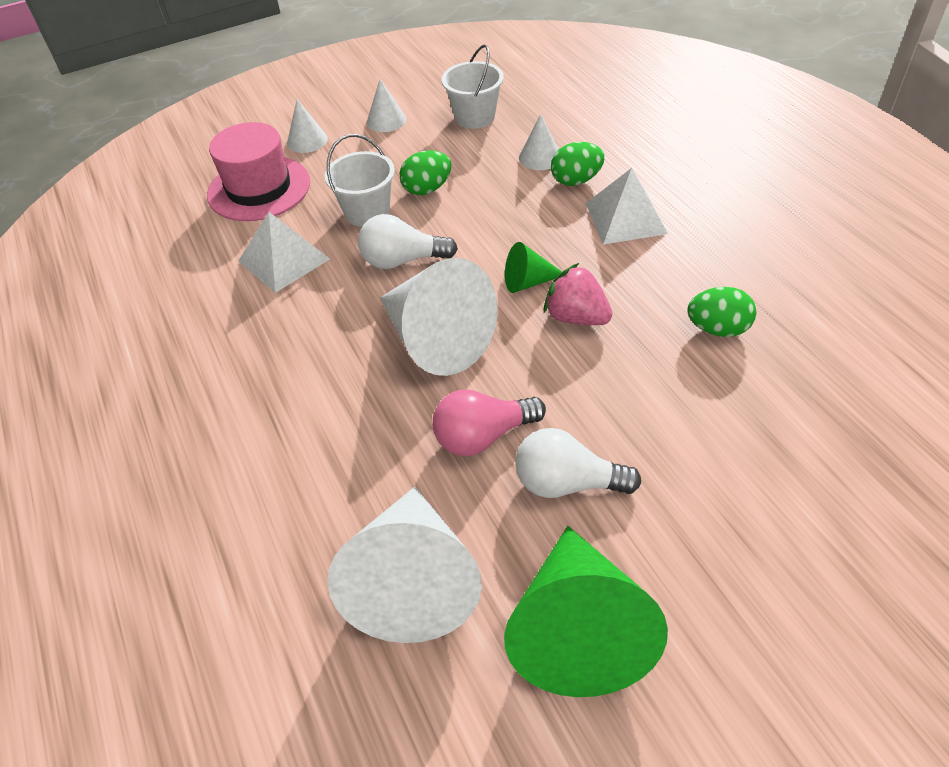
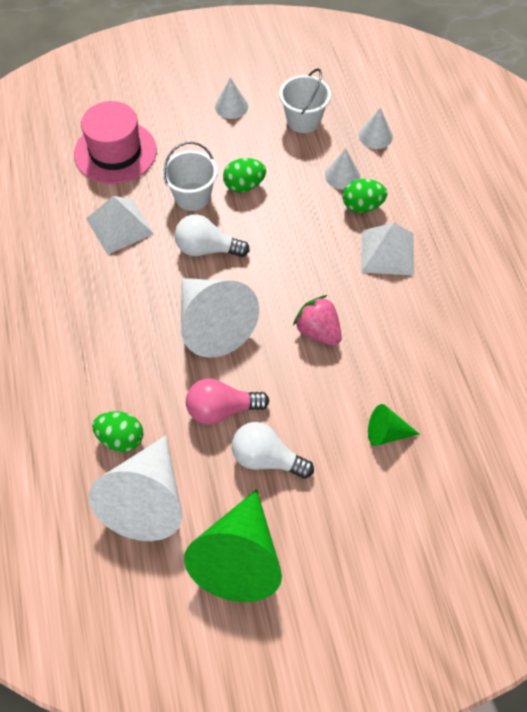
camera: 10 degrees right, 10 degrees up
(307, 140) = (163, 112): white cone -> white cone (375, 136)
(528, 282) = (293, 292): green cone -> green cone (386, 433)
(717, 329) = (416, 368): green egg -> green egg (121, 439)

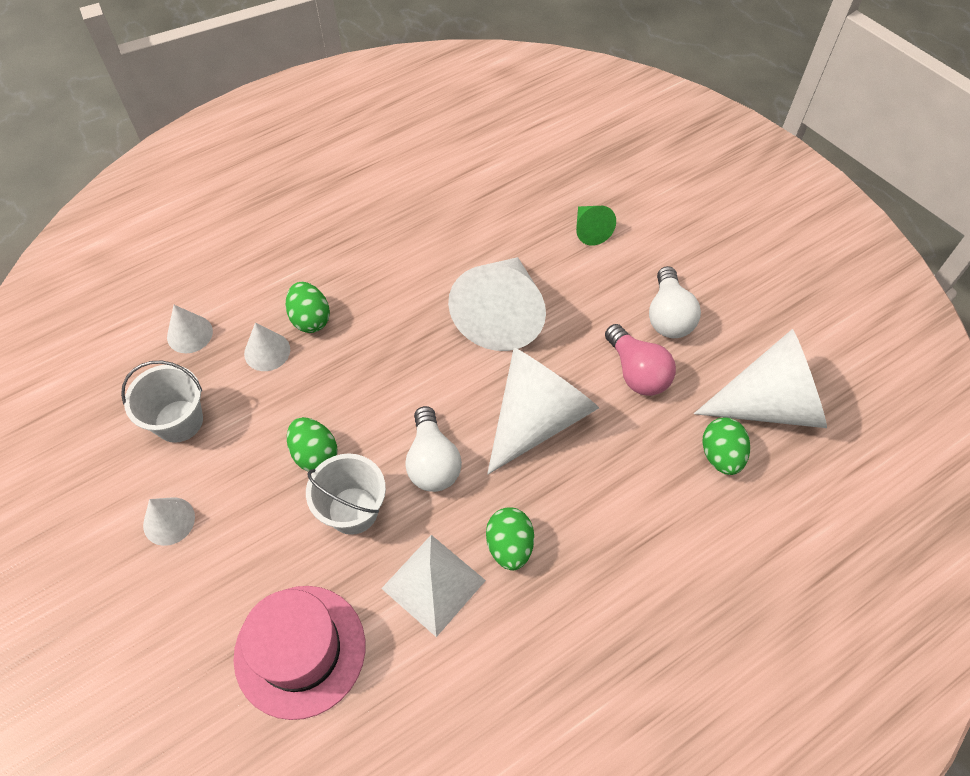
camera: 110 degrees left, 0 degrees up
(123, 275) = (509, 546): none -> green egg
(239, 558) = (775, 307): green cone -> none
(318, 331) = (501, 314): pink strawberry -> white cone
(387, 252) = (371, 279): white pyramid -> none

